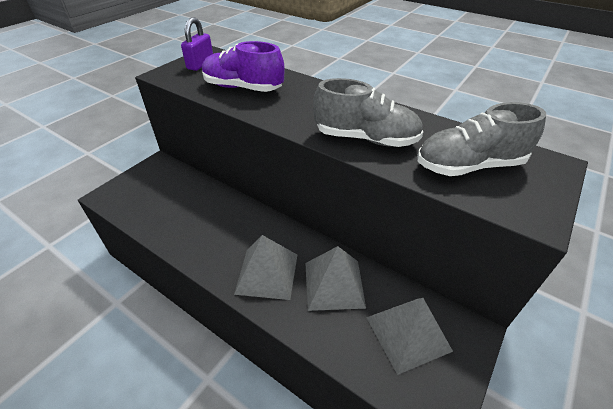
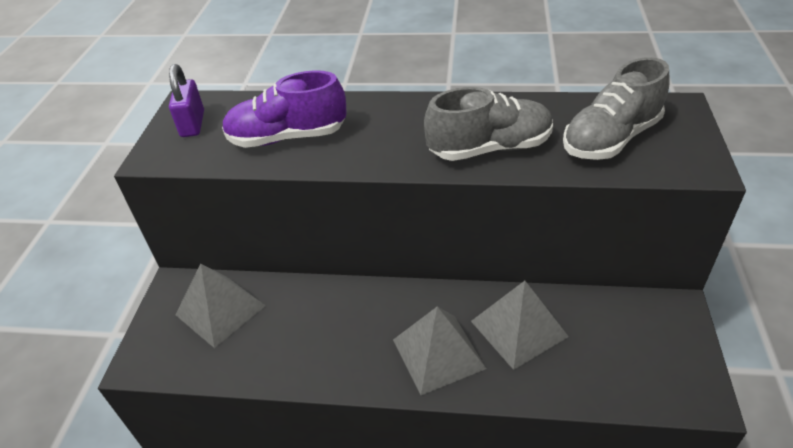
camera: 25 degrees left, 0 degrees up
(408, 333) = (625, 340): grey pyramid -> grey pyramid (220, 310)

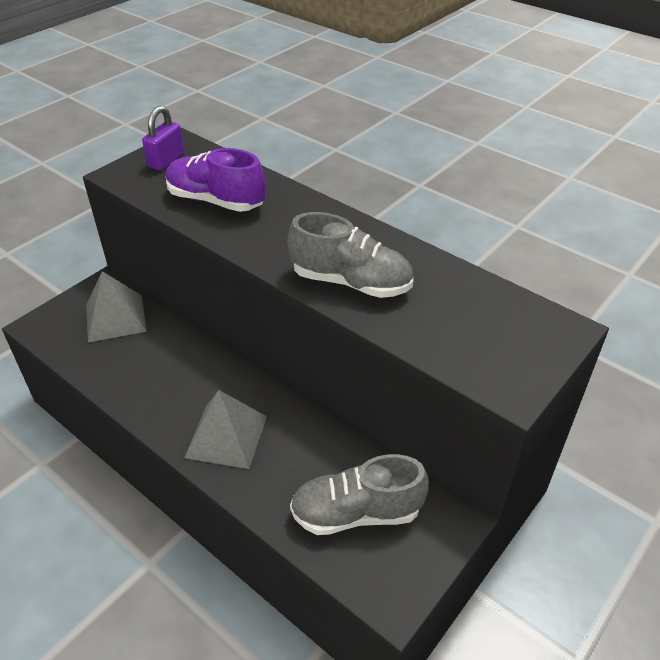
camera: 30 degrees right, 0 degrees up
(519, 328) = (305, 455): grey pyramid -> none
(611, 139) = (461, 325): grey shoe -> grey shoe (356, 513)

